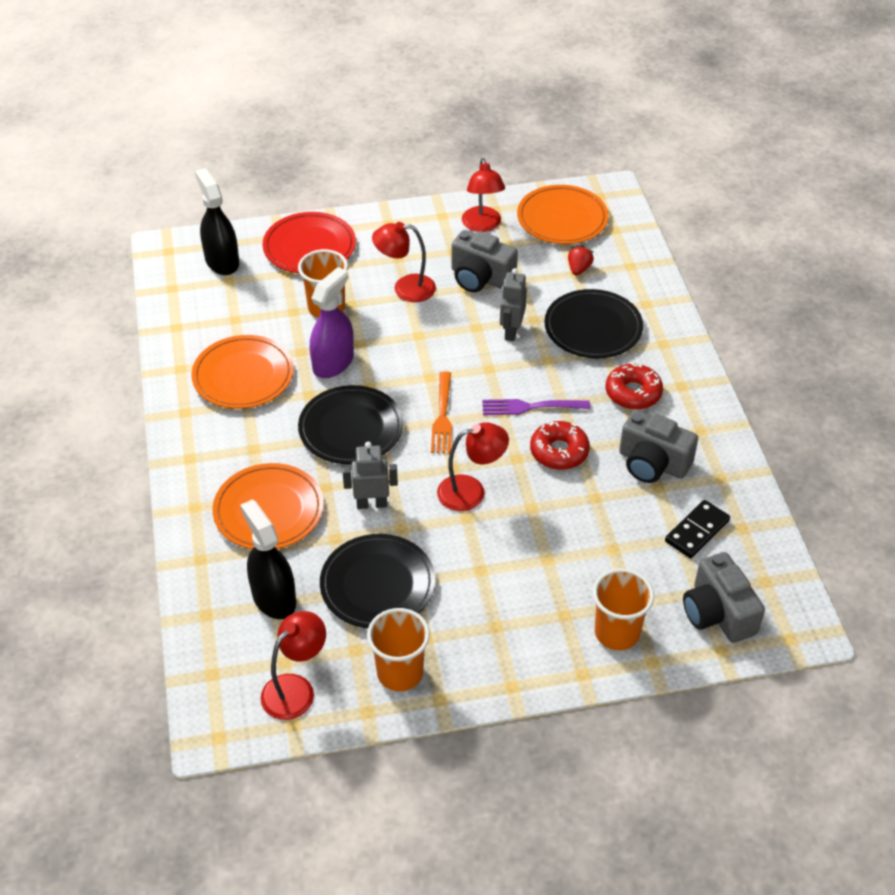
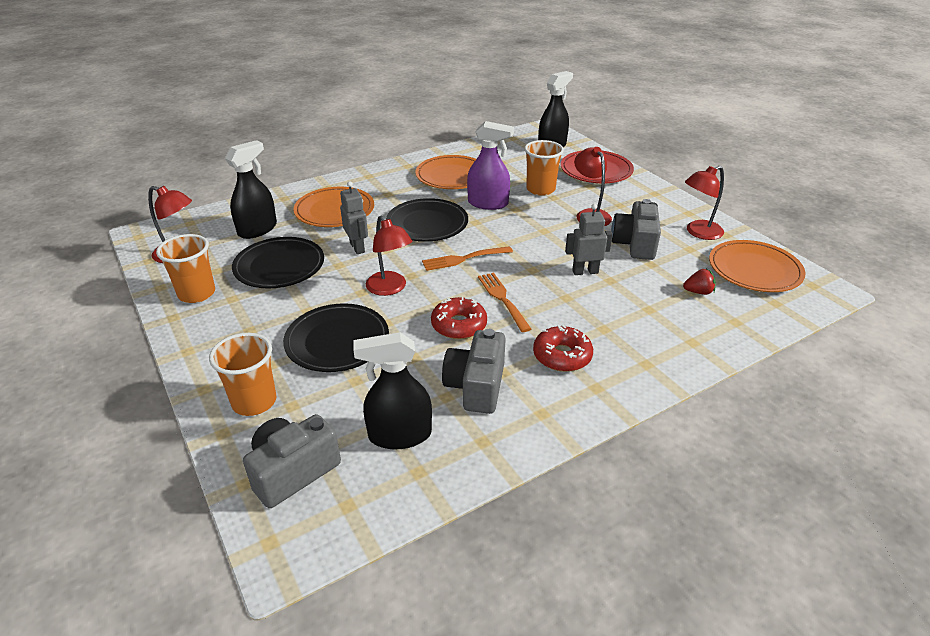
camera: 70 degrees right, 10 degrees down
(531, 407) = (503, 299): purple fork -> orange fork
(593, 328) = (628, 315): black plate -> black plate (337, 341)
(697, 531) = (399, 435): black domino -> black spray bottle

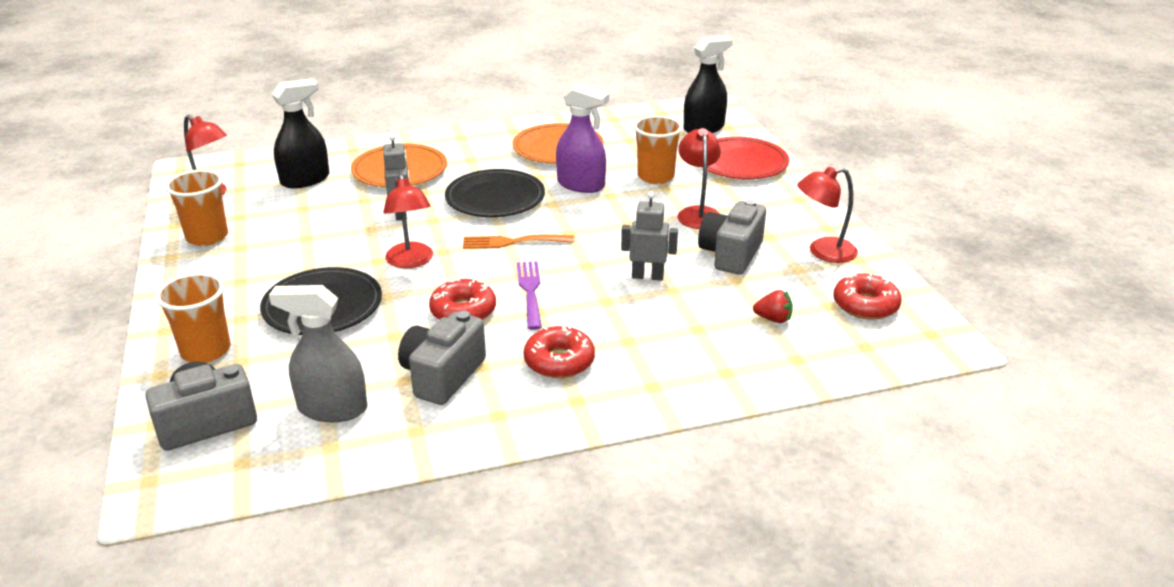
camera: 15 degrees right, 5 degrees down
(279, 266) = (306, 221): black plate -> none
(399, 435) = (332, 408): black spray bottle -> grey spray bottle
(503, 299) = (530, 292): orange fork -> purple fork
(754, 270) = (865, 305): orange plate -> red donut

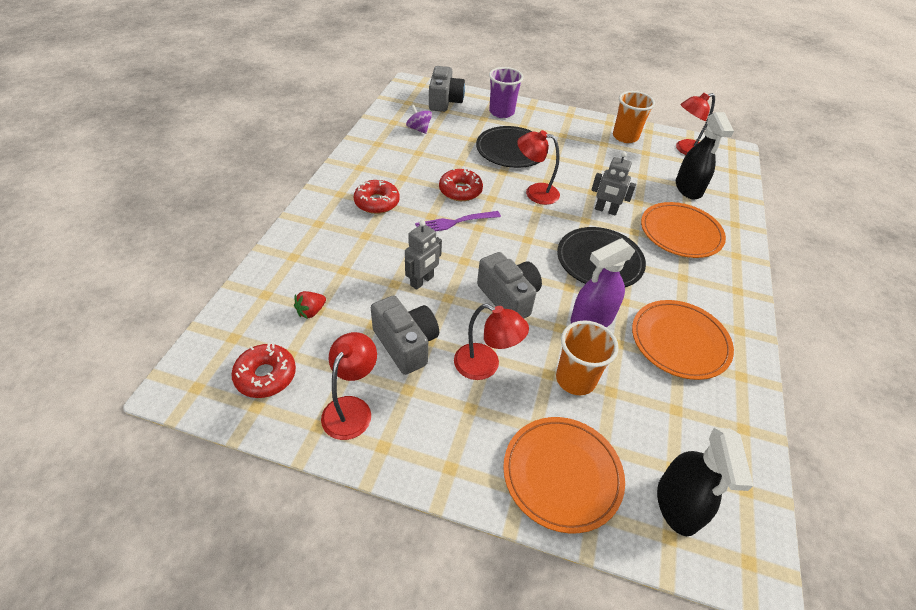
camera: 120 degrees right, 15 degrees up
(206, 351) = (501, 112): orange cup -> purple cup
(332, 408) = (419, 129): grey spray bottle -> purple spinning top
(442, 376) = (408, 163): grey camera -> grey camera (508, 297)
(514, 242) = (524, 242): orange fork -> none
(530, 292) = (455, 222): purple fork -> purple fork turned 135 degrees clockwise
(741, 163) = (562, 474): red plate -> orange plate

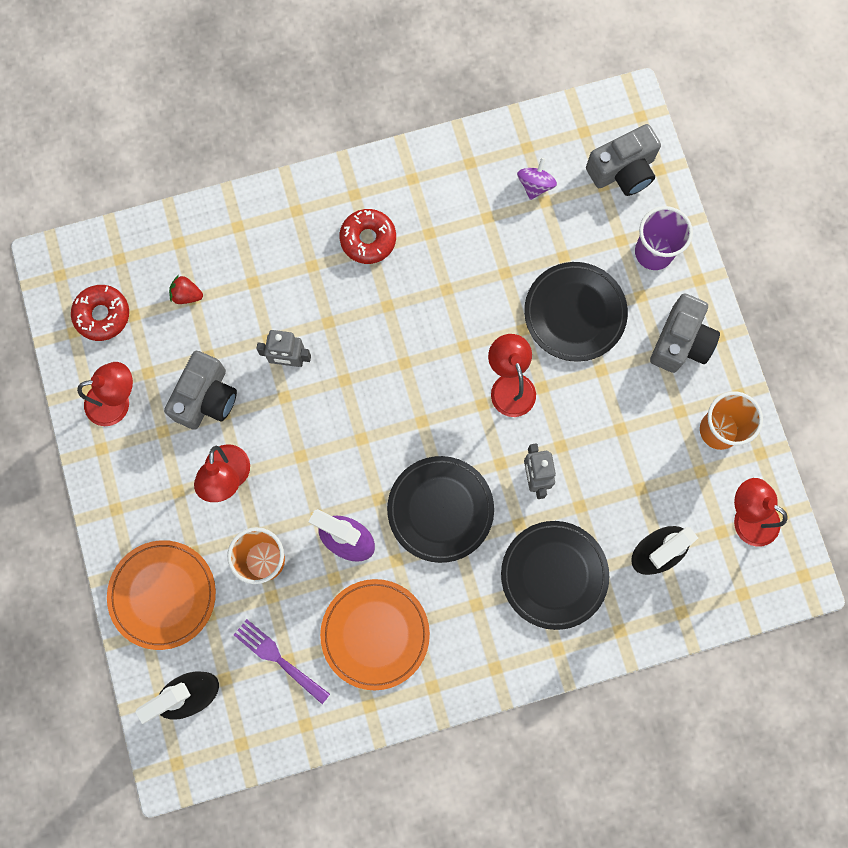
camera: 60 degrees right, 30 degrees up
(455, 222) = (395, 335): purple fork -> purple fork (279, 659)
(460, 191) = (452, 307): red donut -> none
(508, 297) = (323, 450): grey camera -> grey camera (681, 342)
(680, 233) = (554, 575): orange plate -> black plate

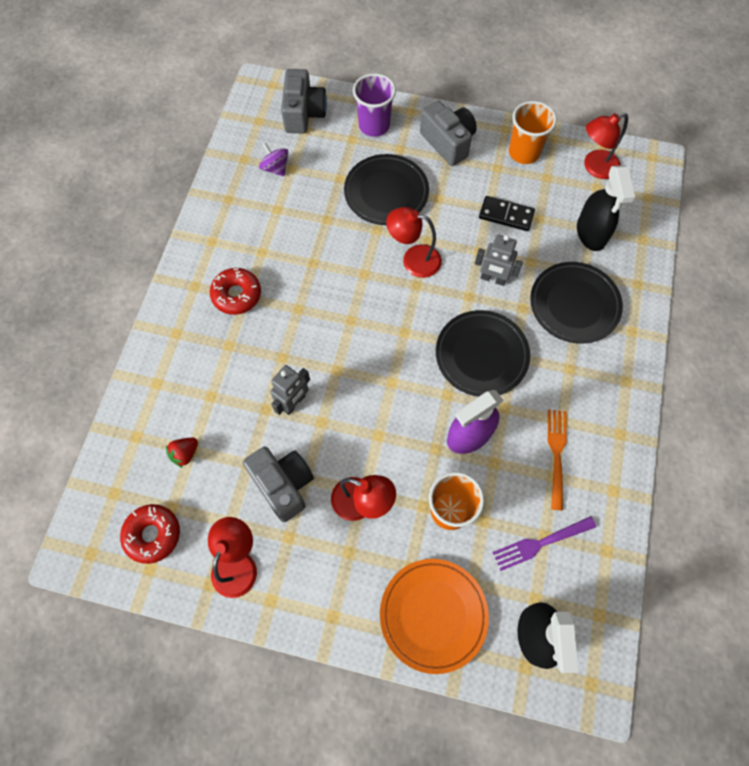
camera: 60 degrees left, 10 degrees down
(375, 634) = (557, 455): orange plate -> orange fork
(622, 451) = (506, 215): none -> black domino

